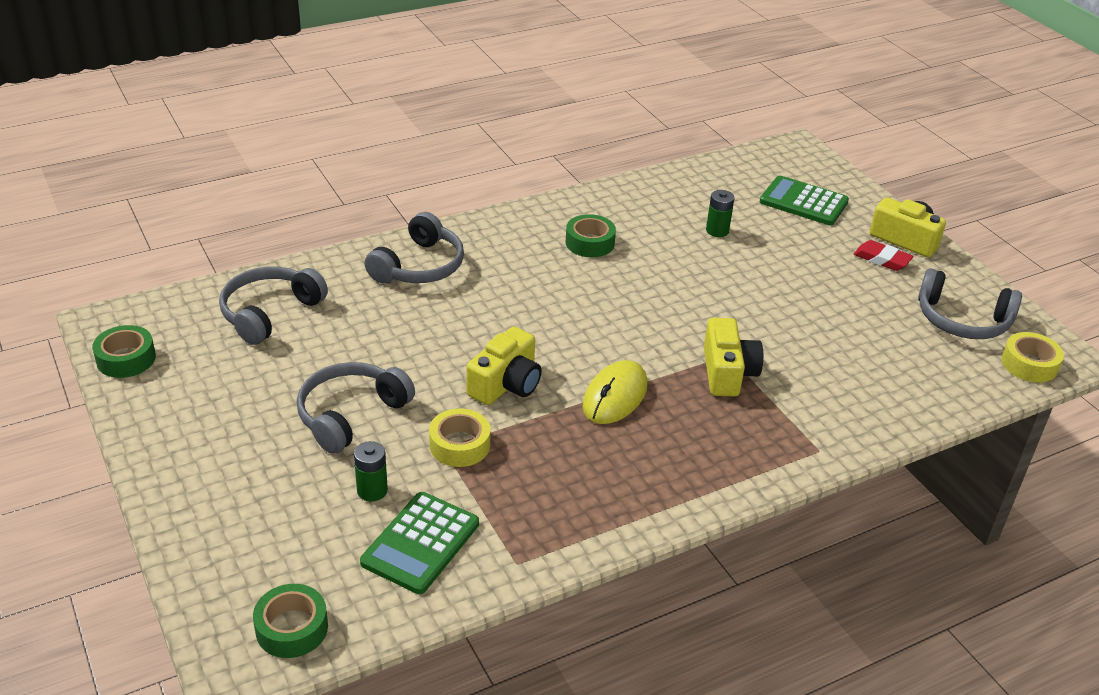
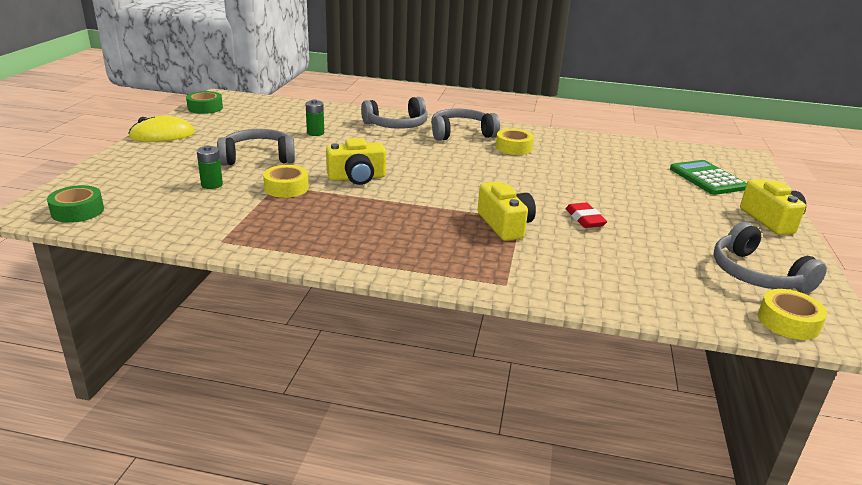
camera: 40 degrees right, 10 degrees down
(270, 313) = (293, 115): grey headphones -> grey headphones (461, 133)
(420, 543) = (193, 211): green calculator -> none
(590, 243) = (513, 147): green tape -> yellow tape
(615, 396) = (410, 205): yellow mouse -> yellow mouse (162, 135)
(717, 231) = (613, 169): green battery -> green battery (315, 133)
(727, 372) = (505, 225): yellow camera -> yellow camera turned 60 degrees counterclockwise
(882, 259) = (730, 222): red eraser -> red eraser (585, 219)

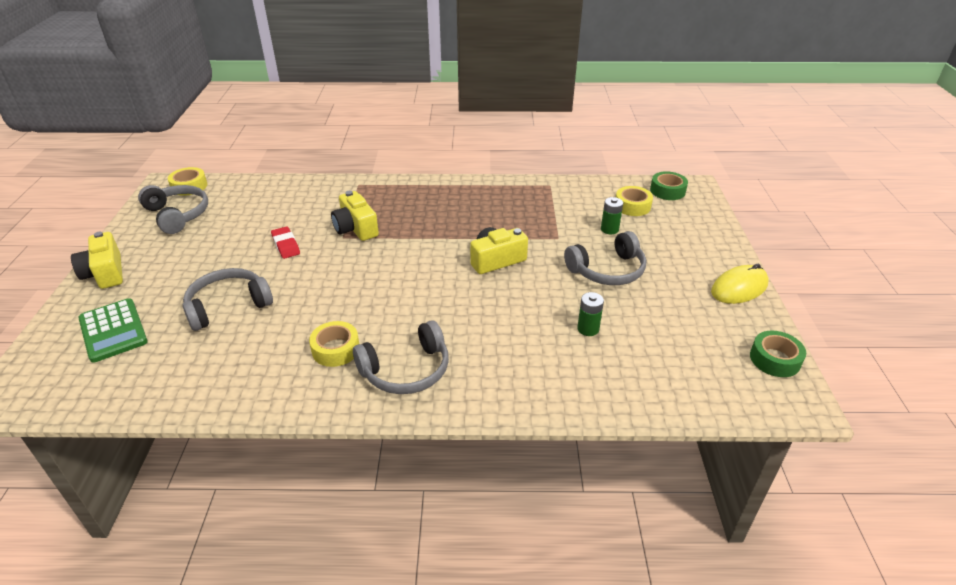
camera: 170 degrees right, 10 degrees up
(286, 188) = (547, 236): yellow tape -> yellow tape (632, 206)
(397, 125) = (499, 373): grey headphones -> grey headphones (228, 306)

